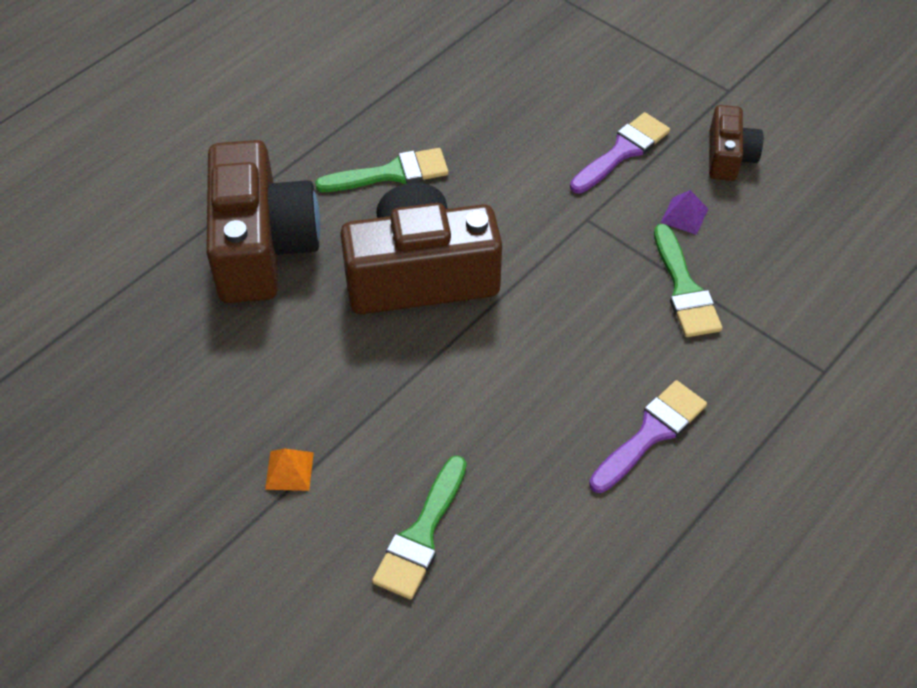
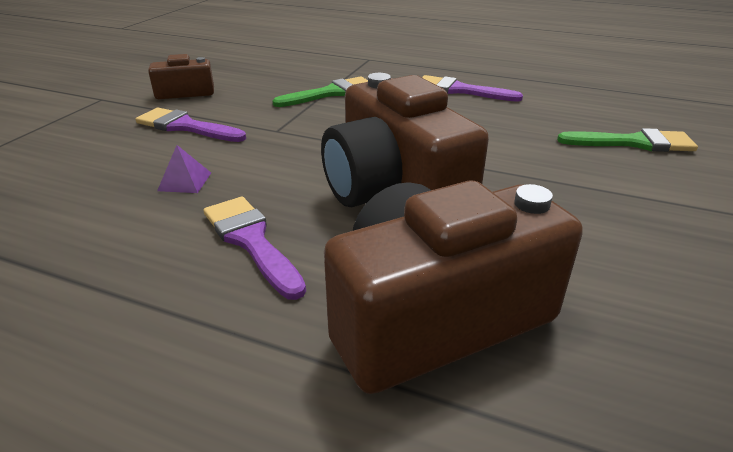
camera: 110 degrees left, 20 degrees down
(289, 470) = (675, 209): orange pyramid -> none
(391, 173) = (251, 241): green brush -> purple brush
(684, 215) = (256, 99): purple pyramid -> purple pyramid (185, 181)

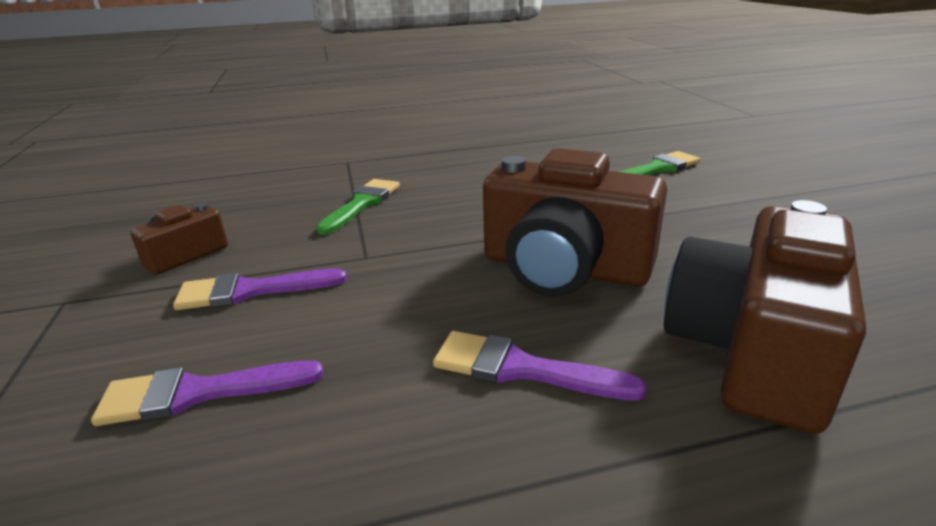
camera: 35 degrees left, 5 degrees down
(185, 181) = (351, 346): purple pyramid -> none
(460, 90) = (476, 166): purple brush -> purple brush (198, 393)

